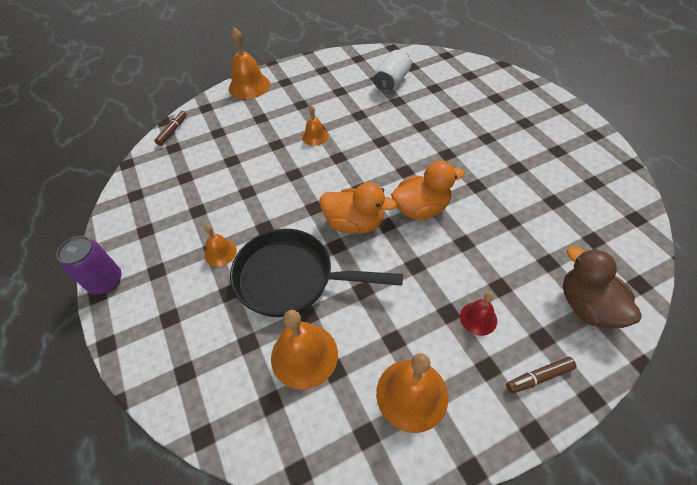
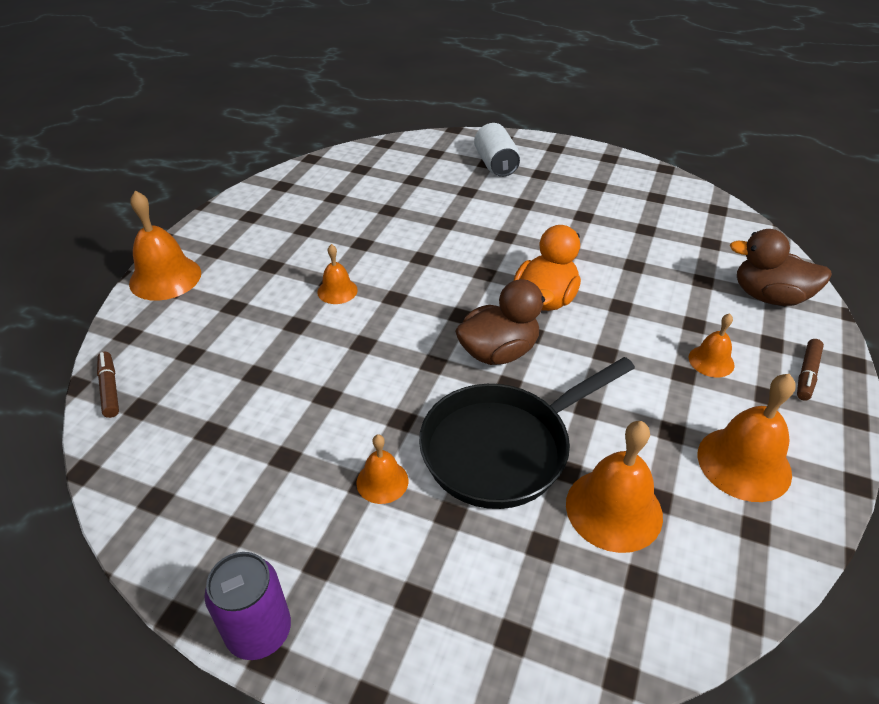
camera: 45 degrees left, 10 degrees down
(354, 223) = (498, 352): orange duck -> brown duck
(392, 82) = (357, 193): white can -> white can (495, 164)
(478, 318) = (711, 361): red bell -> orange bell

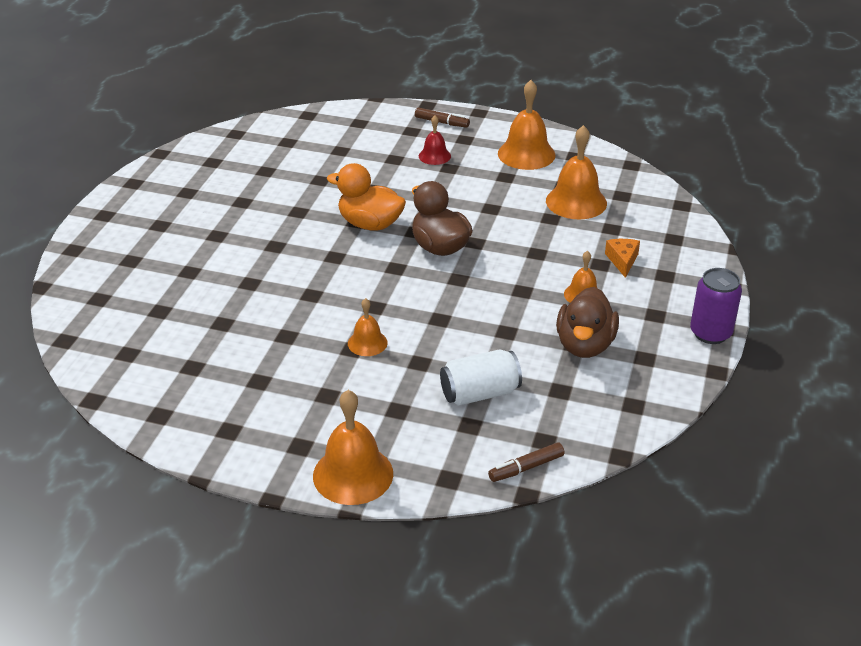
camera: 95 degrees left, 5 degrees down
(455, 545) = (622, 261): none -> orange cheese
(495, 164) = (135, 254): white can -> white can (480, 393)
(503, 448) = (538, 243): black pan -> none
(711, 361) = (434, 156): orange bell -> red bell
(769, 297) = (359, 125): brown duck -> brown duck (585, 345)

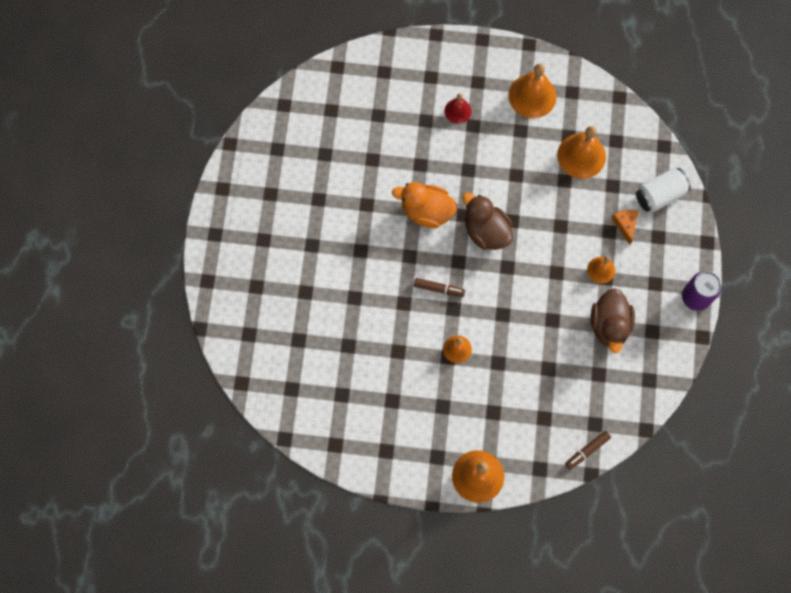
camera: 10 degrees left, 35 degrees up
(442, 122) = (454, 60): brown marker -> brown marker (439, 289)
(480, 393) = (545, 387): white can -> white can (659, 195)

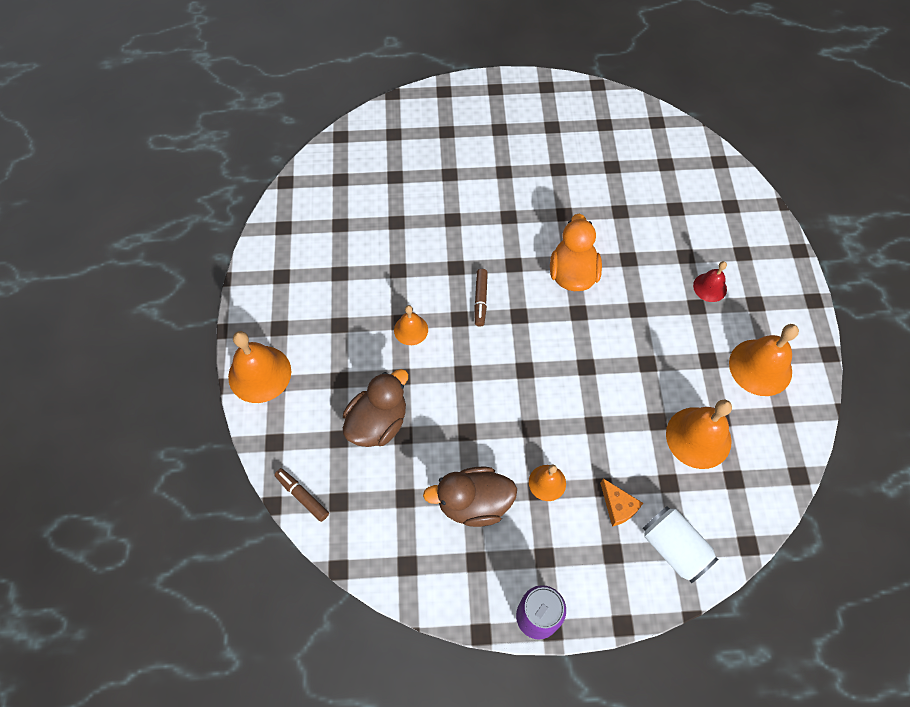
camera: 80 degrees right, 10 degrees down
(486, 231) = (564, 339): brown duck -> brown duck (378, 422)
(625, 225) = (618, 506): orange cheese -> orange cheese turned 75 degrees clockwise

